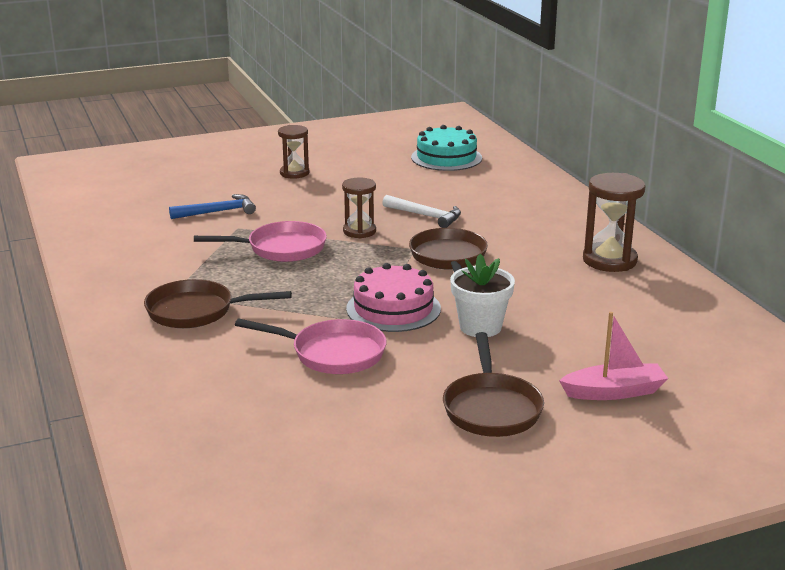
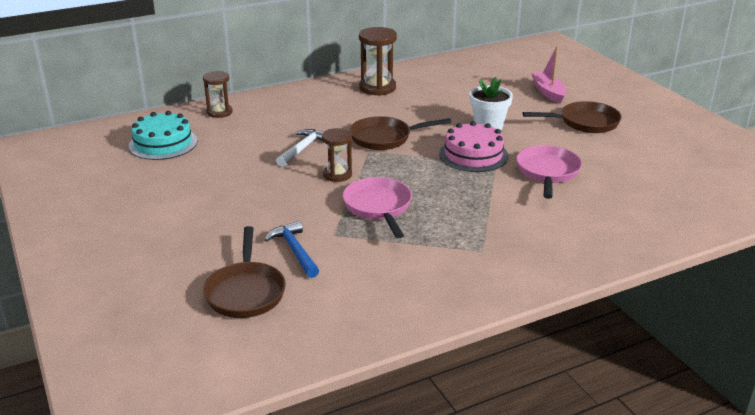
camera: 95 degrees left, 5 degrees up
(197, 311) = (509, 233): brown pan -> brown pan (246, 292)
(294, 173) = (190, 217): brown hourglass -> brown hourglass (219, 112)

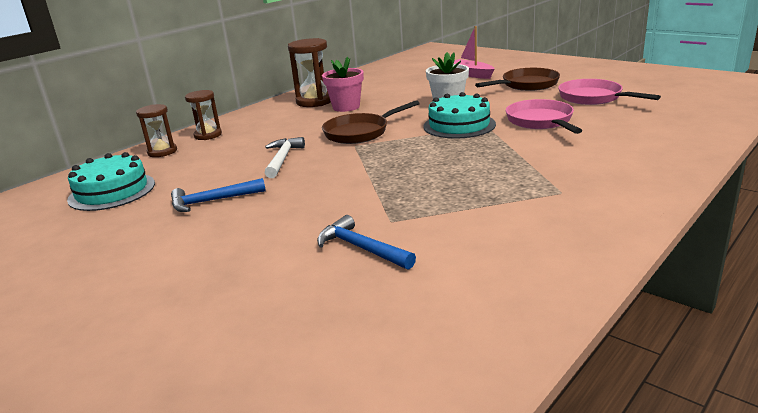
camera: 20 degrees left, 5 degrees down
(225, 175) = (212, 201): none -> blue hammer
(246, 292) = (341, 309): brown pan -> none
(337, 175) = (341, 170): brown hourglass -> brown hourglass (208, 135)
(378, 207) = (414, 185): pink pan -> pink pan (593, 98)
(398, 103) = (346, 107): none -> pink flower pot
(473, 155) = (459, 125): pink cake -> turquoise cake

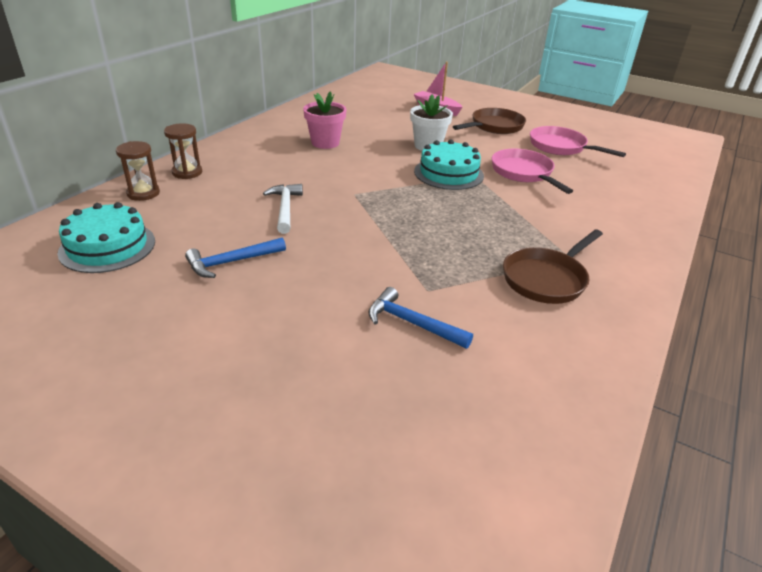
camera: 15 degrees left, 10 degrees up
(314, 101) = (288, 133): brown hourglass -> none
(360, 132) = (353, 177): brown pan -> brown pan (547, 279)

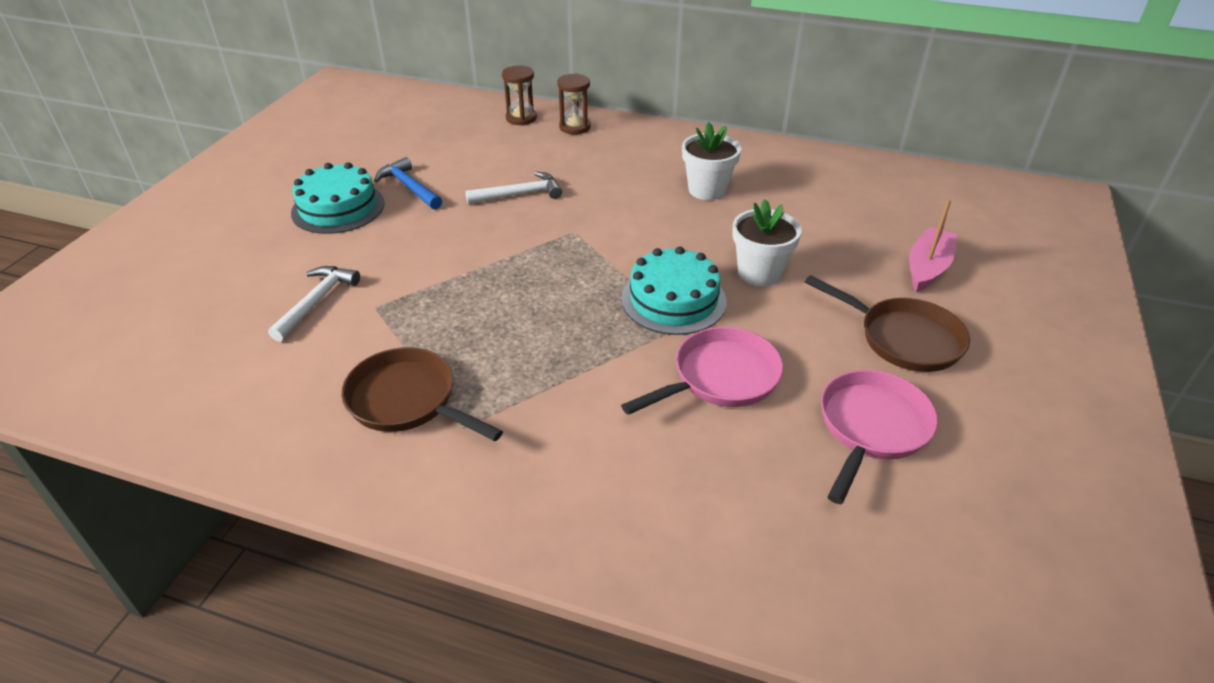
camera: 80 degrees right, 5 degrees up
(107, 246) = (423, 128): turquoise cake -> turquoise cake (338, 208)
(325, 143) = (707, 190): pink flower pot -> white flower pot
(412, 323) = (316, 302): blue hammer -> white hammer

